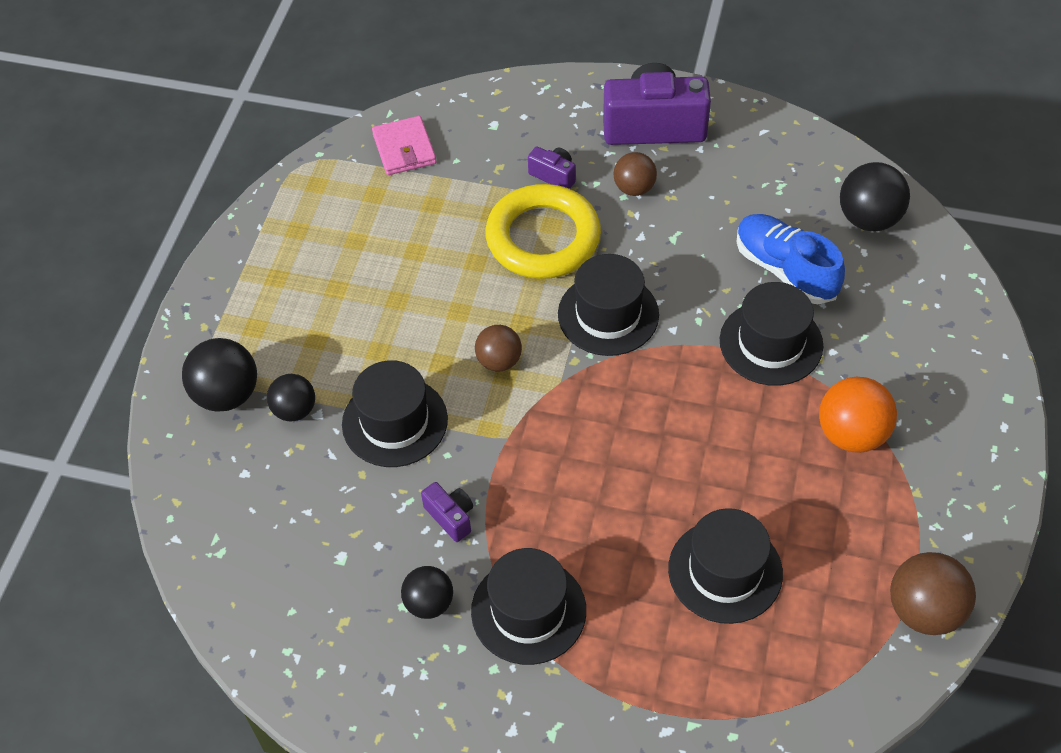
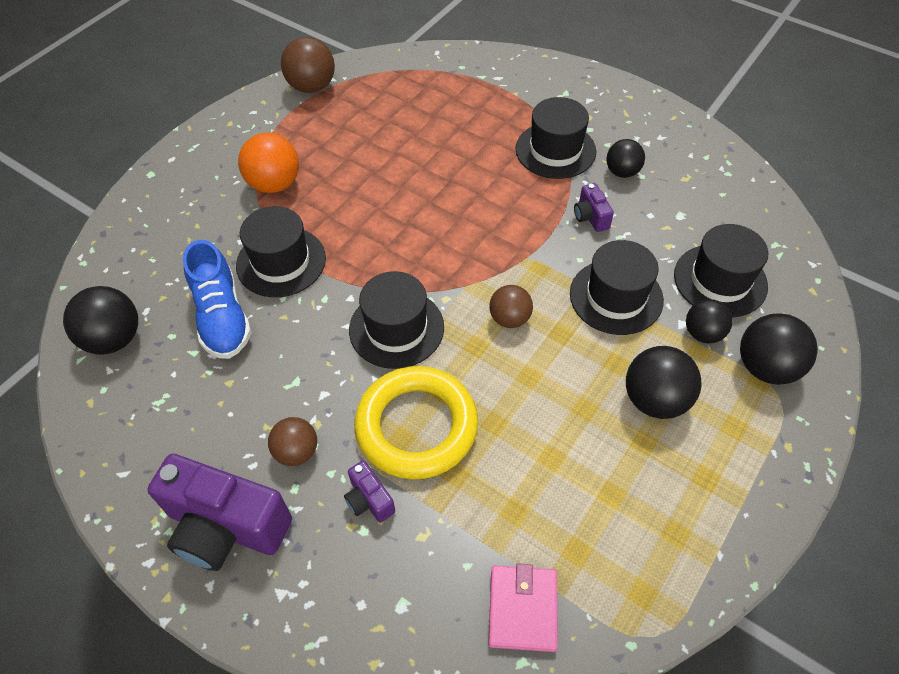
camera: 160 degrees left, 0 degrees up
(332, 328) = (655, 400): none -> black ball
(725, 571) = (416, 135): black hat -> black hat (720, 280)

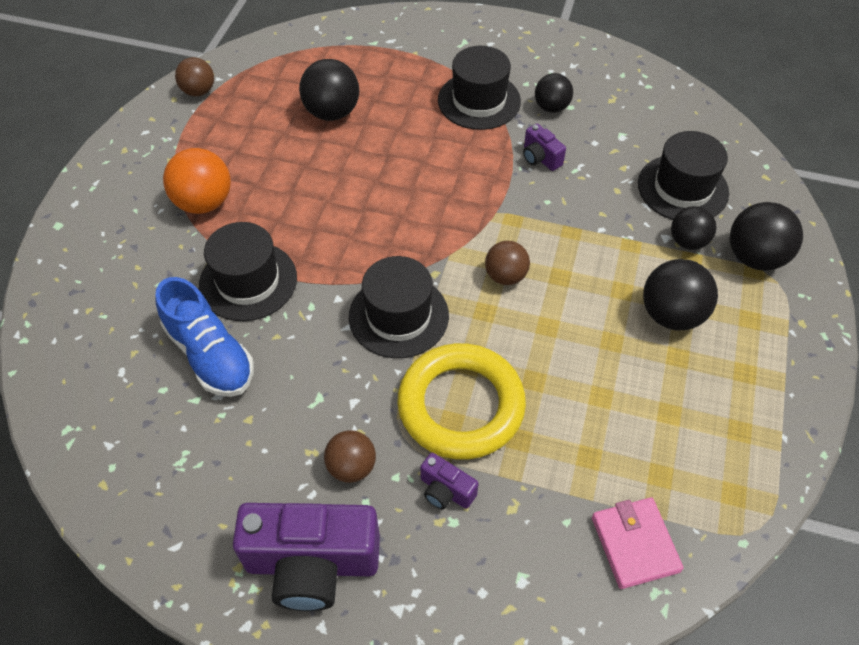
camera: 20 degrees left, 0 degrees up
(114, 339) = (99, 411): black ball -> black ball (332, 112)
(312, 87) = (199, 91): brown ball -> brown ball, size x0.65
(616, 297) = (596, 228): black hat -> none

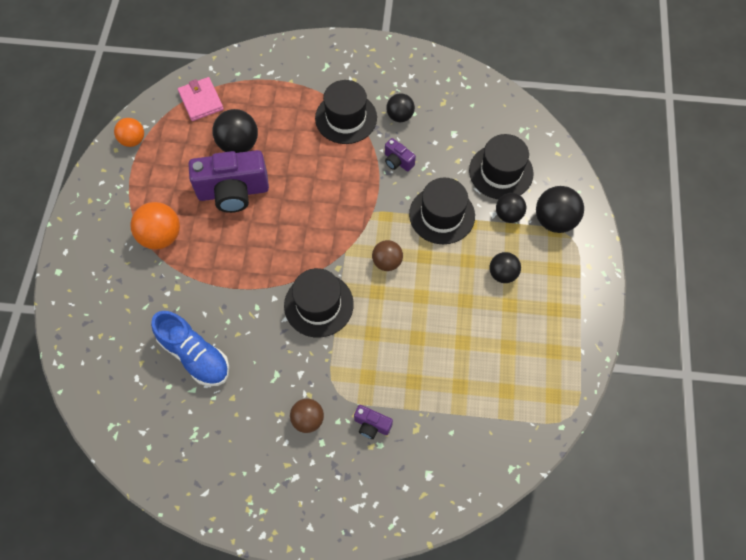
camera: 10 degrees left, 10 degrees up
(199, 91) = (133, 140): brown ball -> orange ball
(248, 281) = (208, 295): black hat -> black hat (442, 215)
(312, 564) = (296, 488): purple camera -> purple camera (233, 192)
(461, 405) = (372, 364): yellow ring -> none
(634, 544) = (495, 439): pink wallet -> pink wallet (201, 101)
(671, 314) = (502, 274): black ball -> black ball, size x0.65

